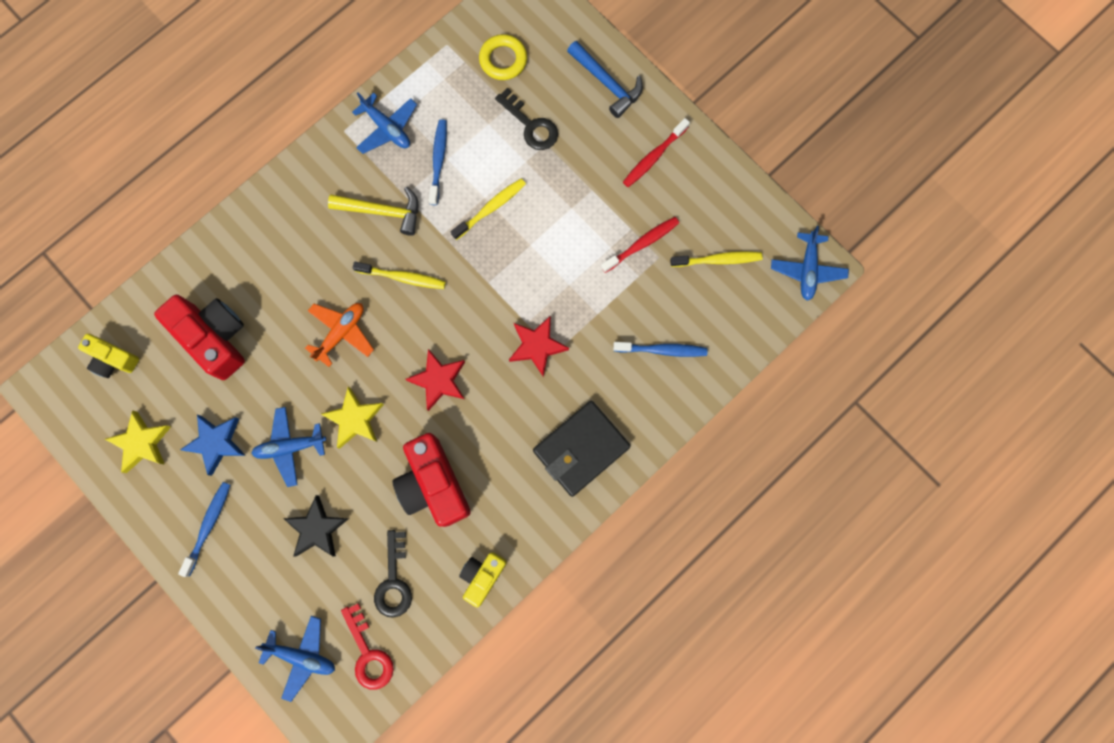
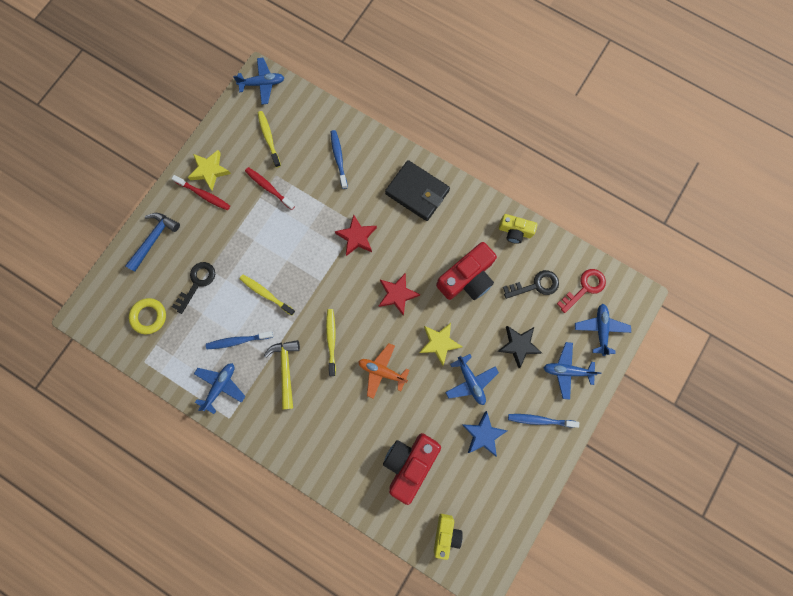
camera: 105 degrees left, 0 degrees up
(142, 443) = (498, 489): yellow star -> yellow star (210, 170)
(261, 586) = (566, 370): none -> blue plane

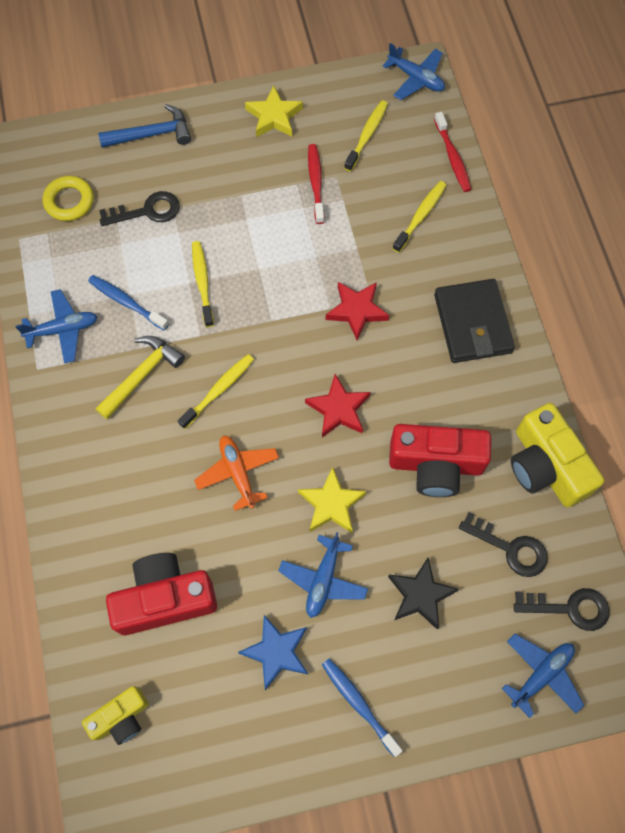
camera: 45 degrees right, 10 degrees down
(204, 195) = (243, 134): red toothbrush -> red toothbrush (452, 157)
(339, 158) = (420, 216): blue toothbrush -> yellow toothbrush
(515, 231) = (546, 466): yellow camera -> yellow camera, size x1.71
(566, 370) = (449, 681): blue plane -> none
(584, 288) = (569, 608): red key -> black key

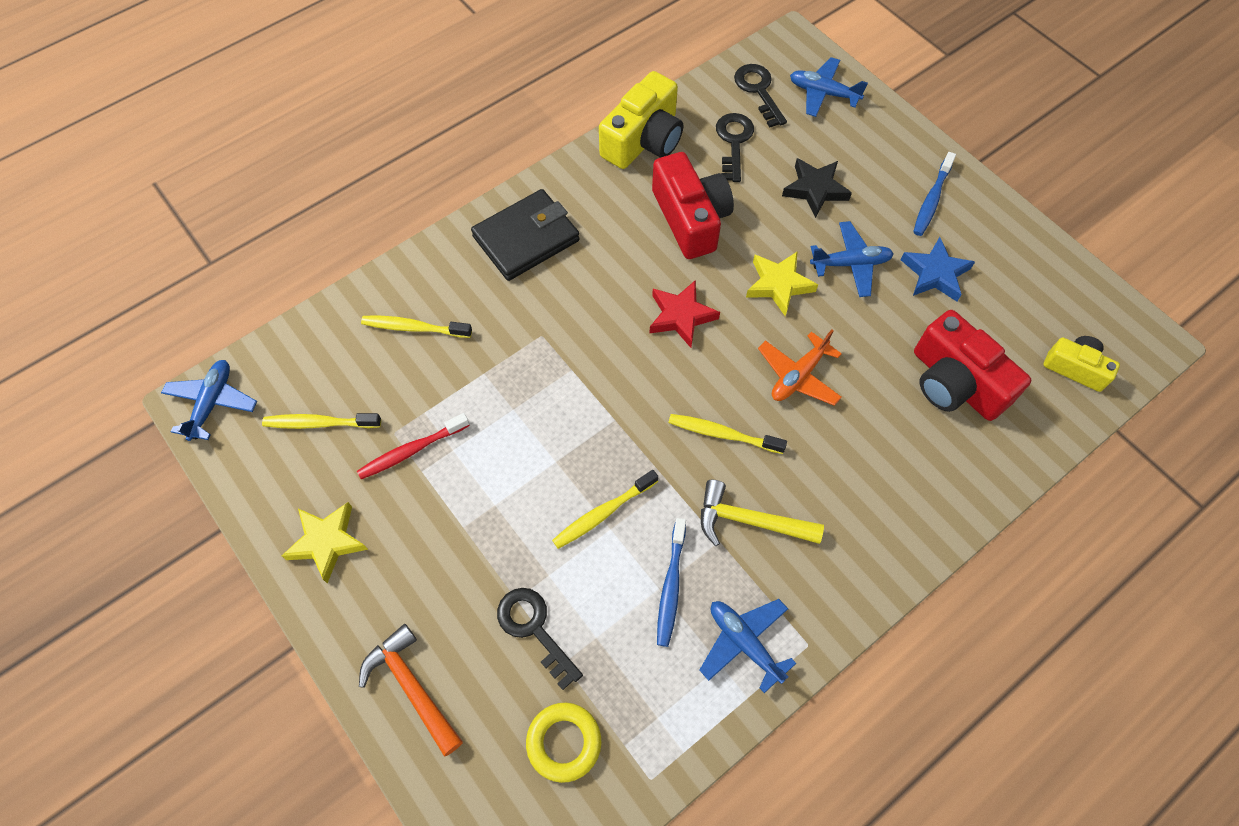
camera: 115 degrees left, 5 degrees down
(152, 134) = (412, 687): blue hammer -> orange hammer
(356, 311) = (562, 343): red star -> none
(452, 157) = (321, 325): red toothbrush -> none

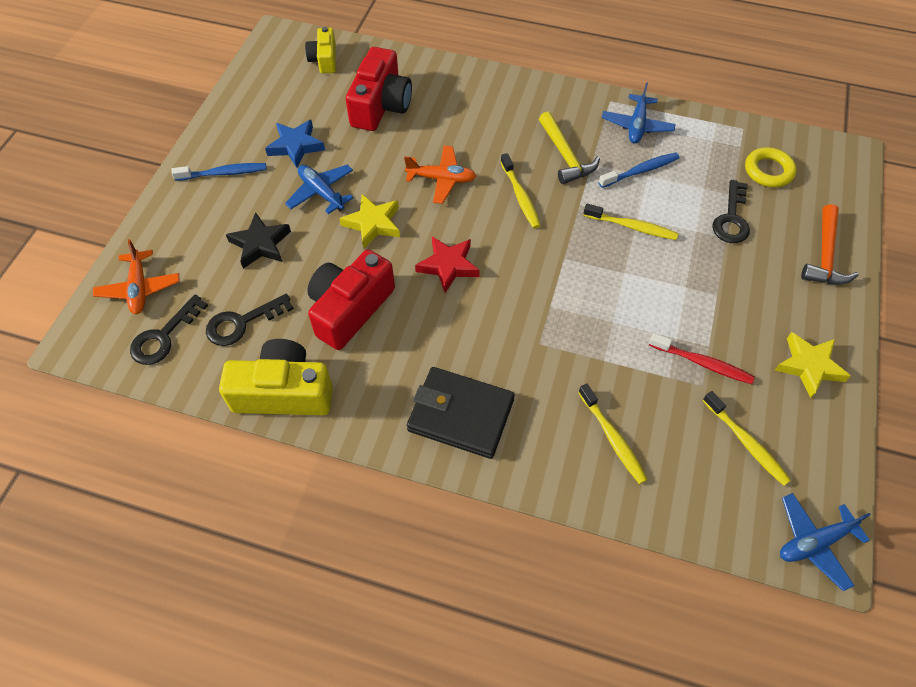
camera: 125 degrees left, 5 degrees down
(823, 93) = (139, 288): blue plane -> orange plane

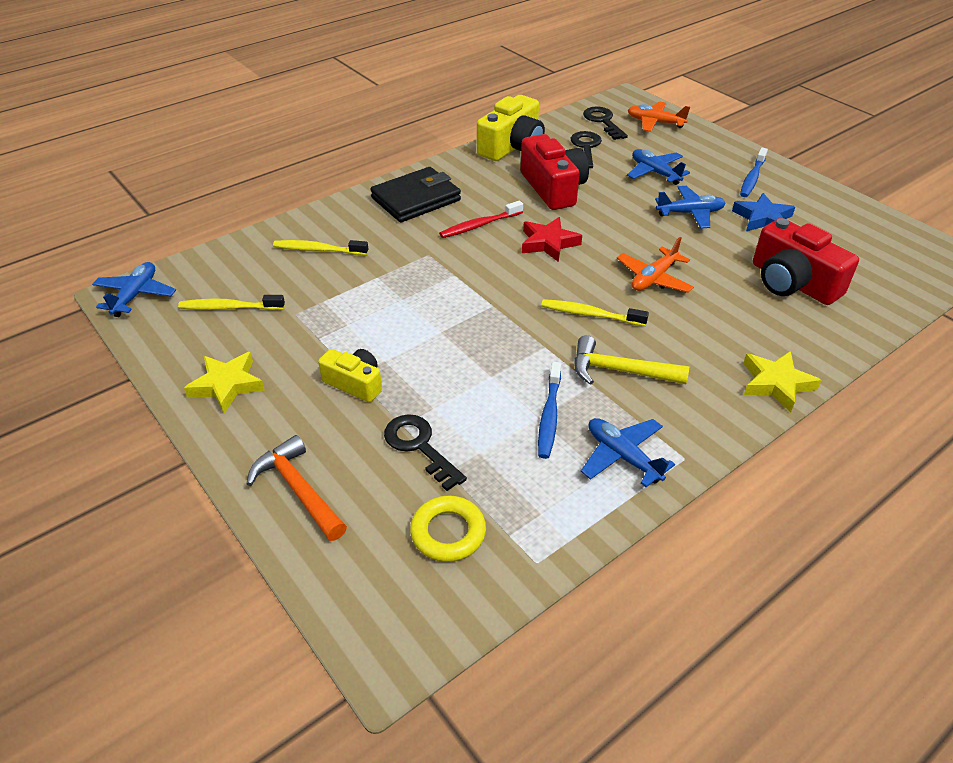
camera: 125 degrees right, 15 degrees down
(260, 244) = (655, 172): black star -> blue plane
(324, 60) = (896, 274): yellow camera -> yellow camera (355, 383)
(373, 224) = (630, 225): yellow star -> yellow star (776, 383)
(632, 227) = (483, 366): yellow toothbrush -> none
(702, 363) = (310, 325): red toothbrush -> red toothbrush (479, 225)

